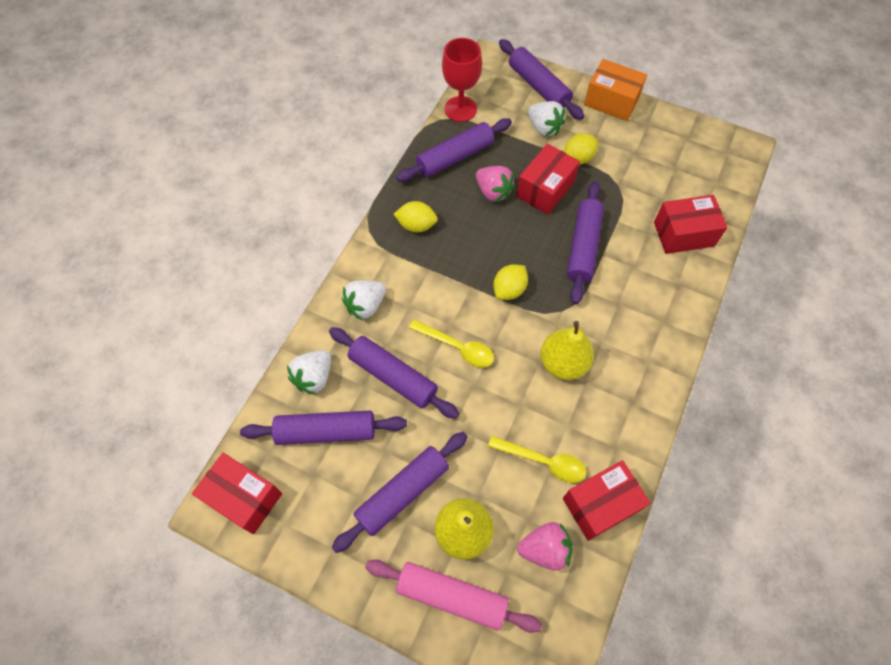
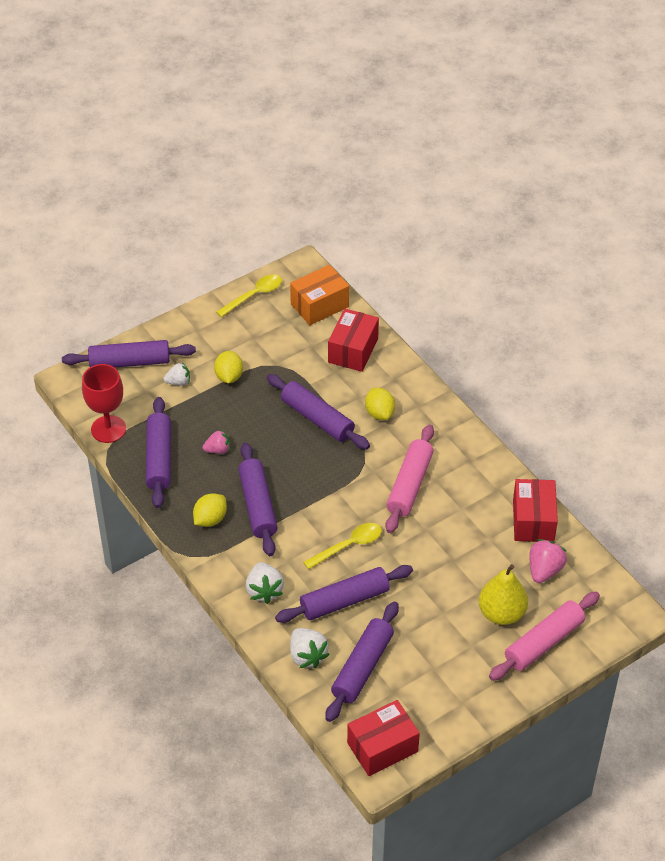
camera: 60 degrees left, 15 degrees down
(402, 493) = (447, 638): purple rolling pin -> purple rolling pin (258, 505)
(493, 192) = (218, 450): pink strawberry -> pink strawberry, size x0.66
(509, 289) = (321, 486): yellow lemon -> yellow lemon (379, 413)
(543, 461) = (480, 538): yellow spoon -> yellow spoon (254, 295)
(544, 128) = (178, 382): white strawberry -> white strawberry, size x0.66
(545, 189) = (242, 414): red box -> none
(563, 363) = (409, 485): yellow pear -> pink rolling pin
(611, 101) = (188, 323): orange box -> orange box (319, 305)

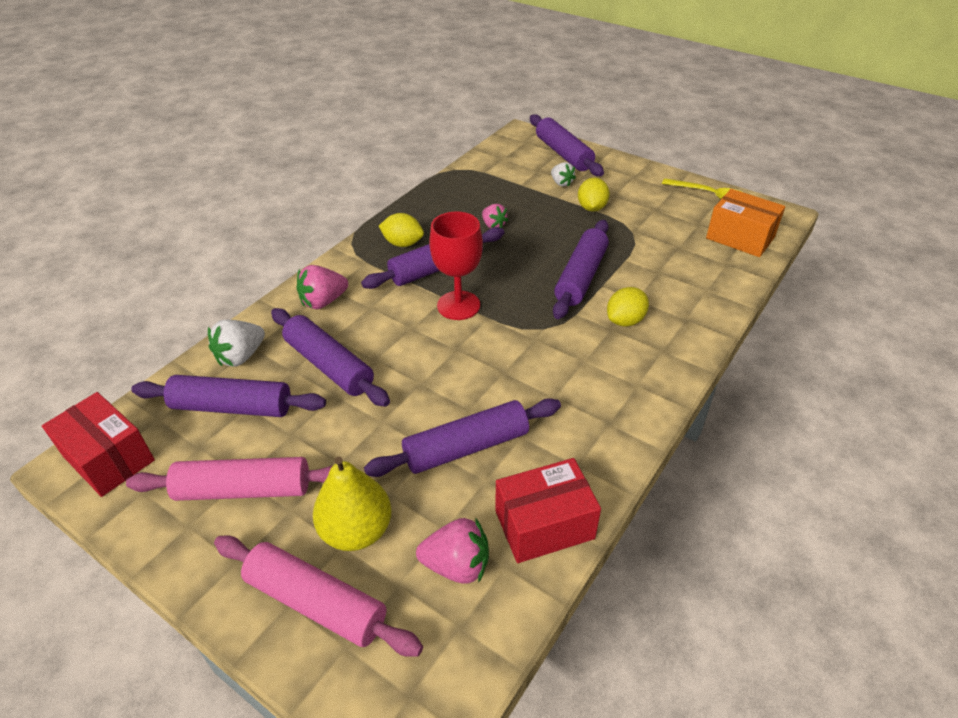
camera: 70 degrees right, 5 degrees down
(108, 429) = (478, 163): red goblet -> red goblet (458, 305)
(159, 459) = (461, 197): purple rolling pin -> purple rolling pin (466, 447)
(229, 376) = (591, 208): yellow lemon -> yellow lemon turned 60 degrees counterclockwise
(264, 591) = (323, 301): white strawberry -> pink strawberry
(348, 546) = (412, 348): yellow spoon -> none
(353, 350) = (700, 277): red box -> none
(409, 485) = (532, 375): pink rolling pin -> pink rolling pin (244, 489)

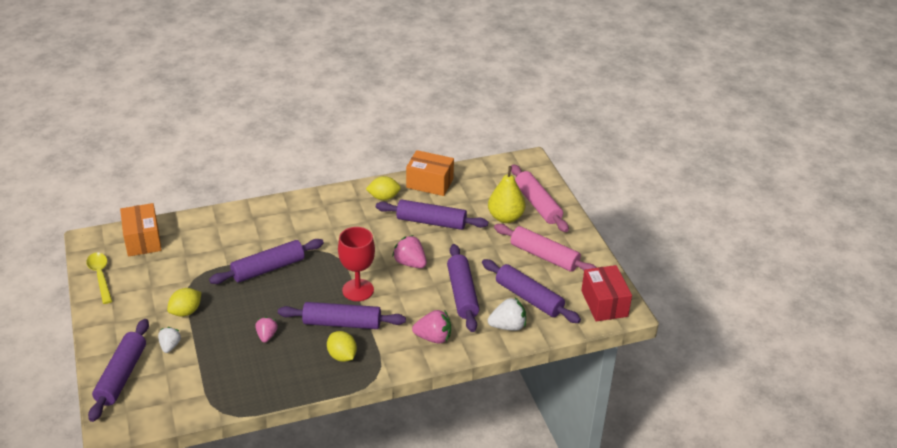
camera: 145 degrees left, 5 degrees down
(457, 565) = (476, 189): pink strawberry -> pink strawberry (410, 263)
(544, 524) = (429, 183): red box -> orange box
(625, 321) = (283, 233): yellow lemon -> yellow lemon (383, 197)

